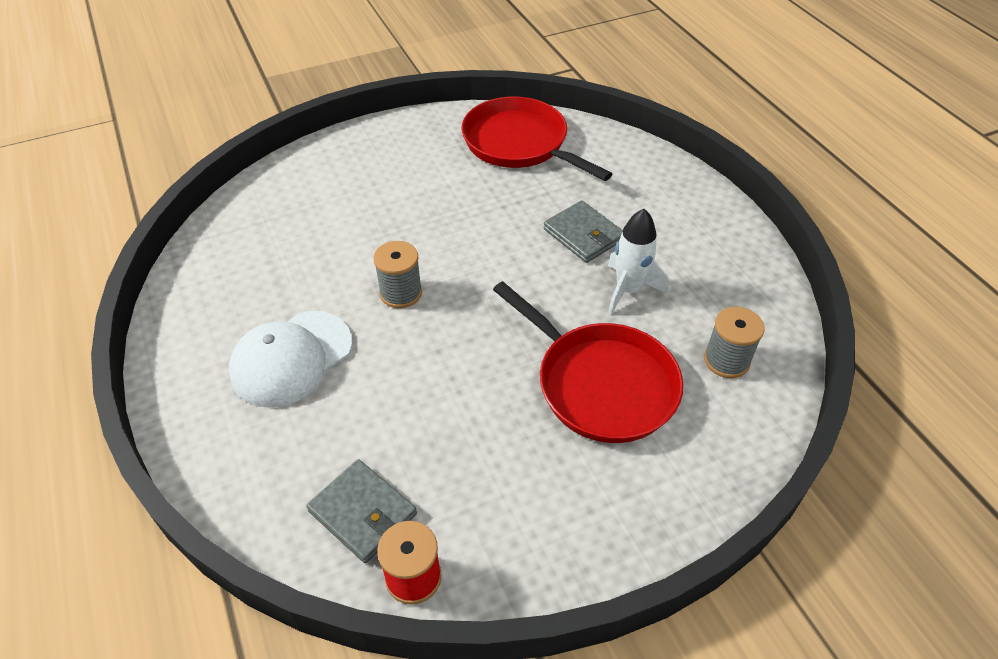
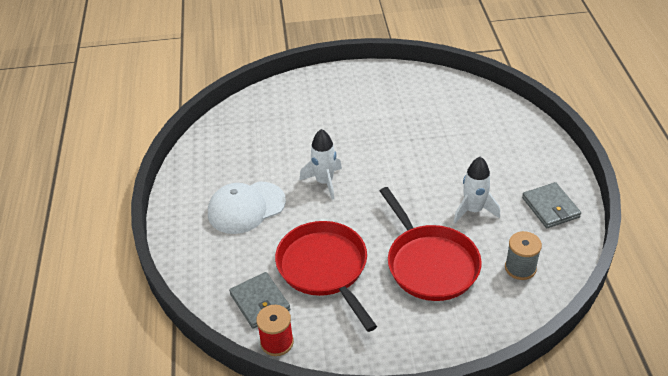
camera: 20 degrees right, 5 degrees down
(401, 293) = (324, 182): grey spool -> white rocket
(519, 143) = (439, 98): red pan -> red pan (324, 268)
(583, 235) = (458, 168): grey wallet -> grey wallet (550, 207)

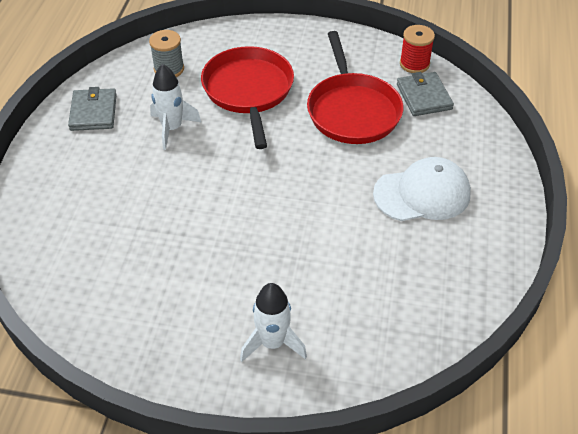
camera: 165 degrees left, 5 degrees up
(324, 182) = (319, 202): white rocket -> white rocket (272, 343)

